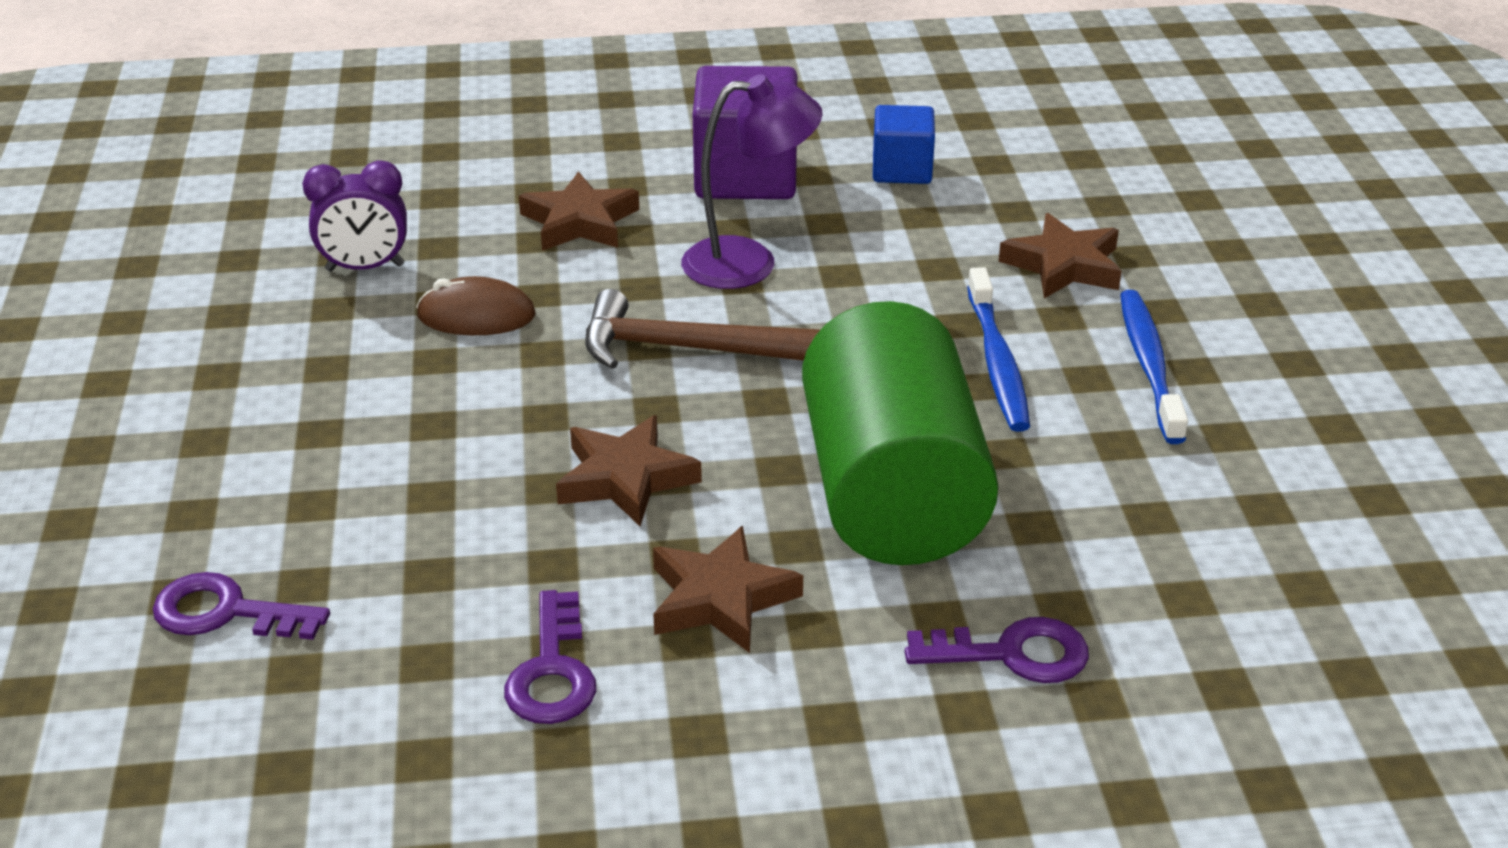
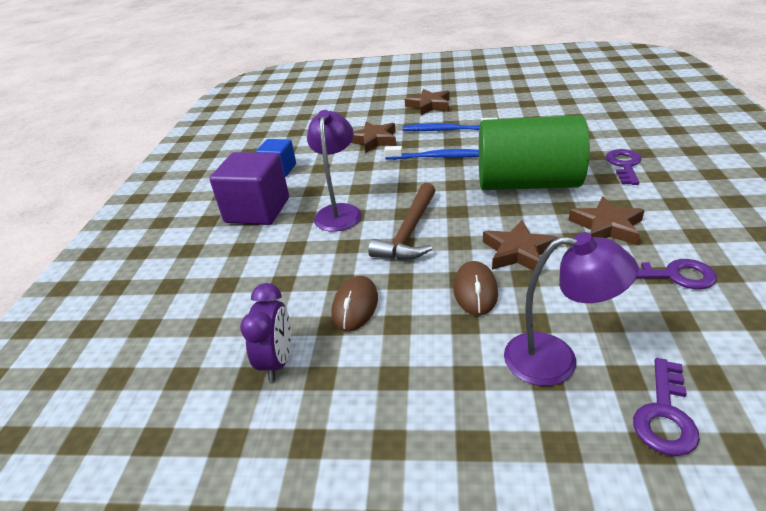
camera: 75 degrees left, 0 degrees up
(344, 514) = (556, 360): none -> purple lamp
(510, 431) = (475, 291): none -> brown mouse
(580, 222) = (271, 266): brown star -> brown star (429, 105)

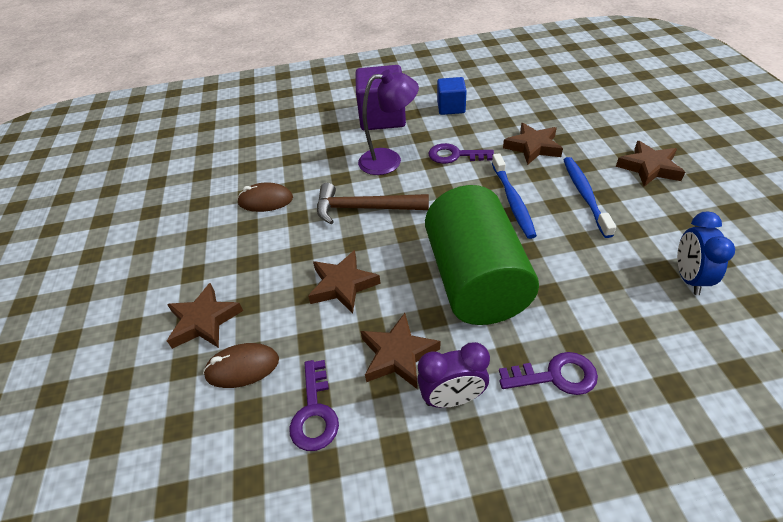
camera: 75 degrees right, 10 degrees up
(277, 361) = (214, 181): purple clock -> purple clock (452, 398)
(475, 291) = (285, 263): brown mouse -> brown mouse (242, 367)
(542, 113) = (689, 278): none -> blue clock
(556, 360) = (204, 321): purple lamp -> brown star
(665, 415) = (143, 390): purple key -> purple key (454, 155)

